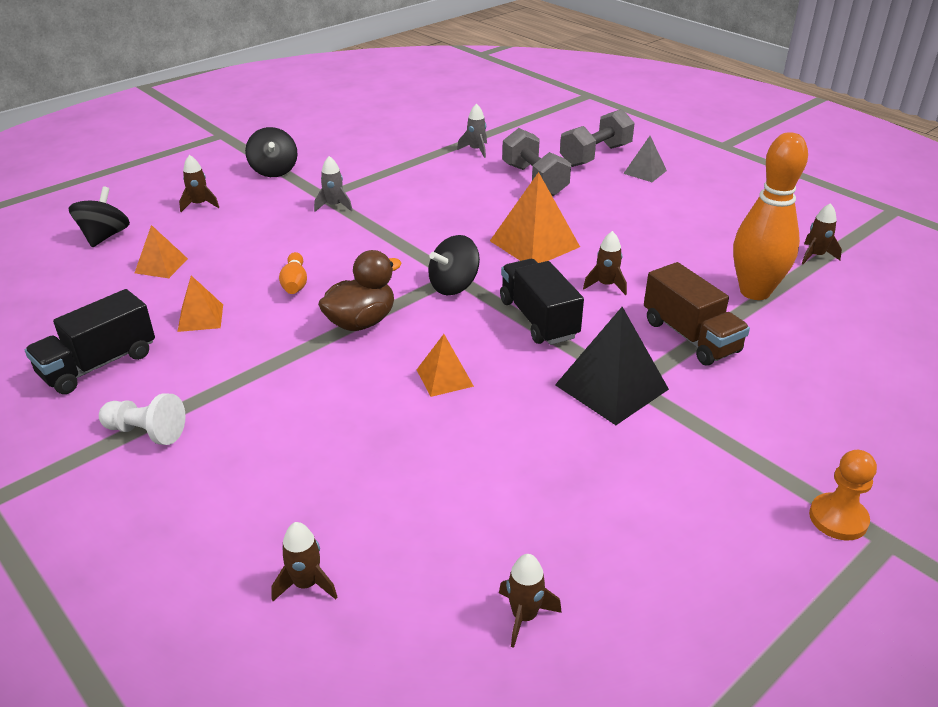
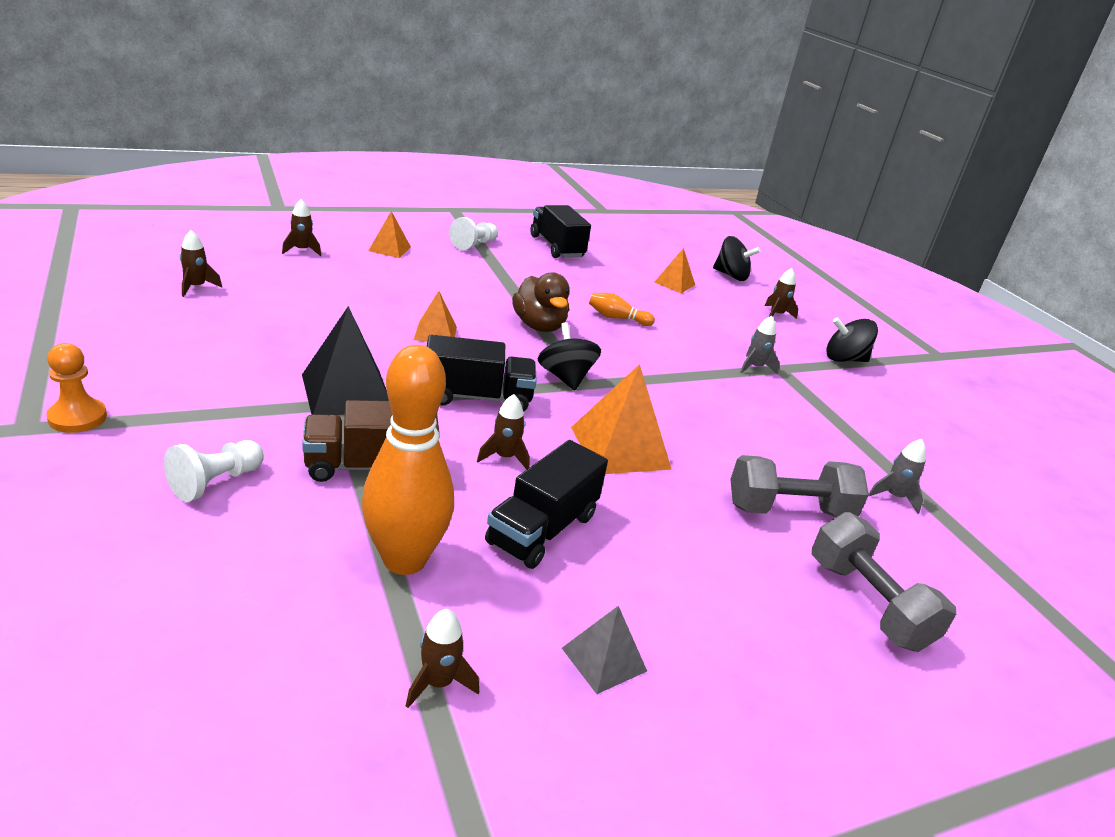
camera: 105 degrees right, 5 degrees down
(200, 317) = (590, 280): orange pyramid -> orange pyramid (389, 249)
(645, 172) = (796, 632): grey pyramid -> grey pyramid (604, 659)
(663, 254) = (542, 529): none -> black truck
(797, 395) = (215, 482): none -> white pawn

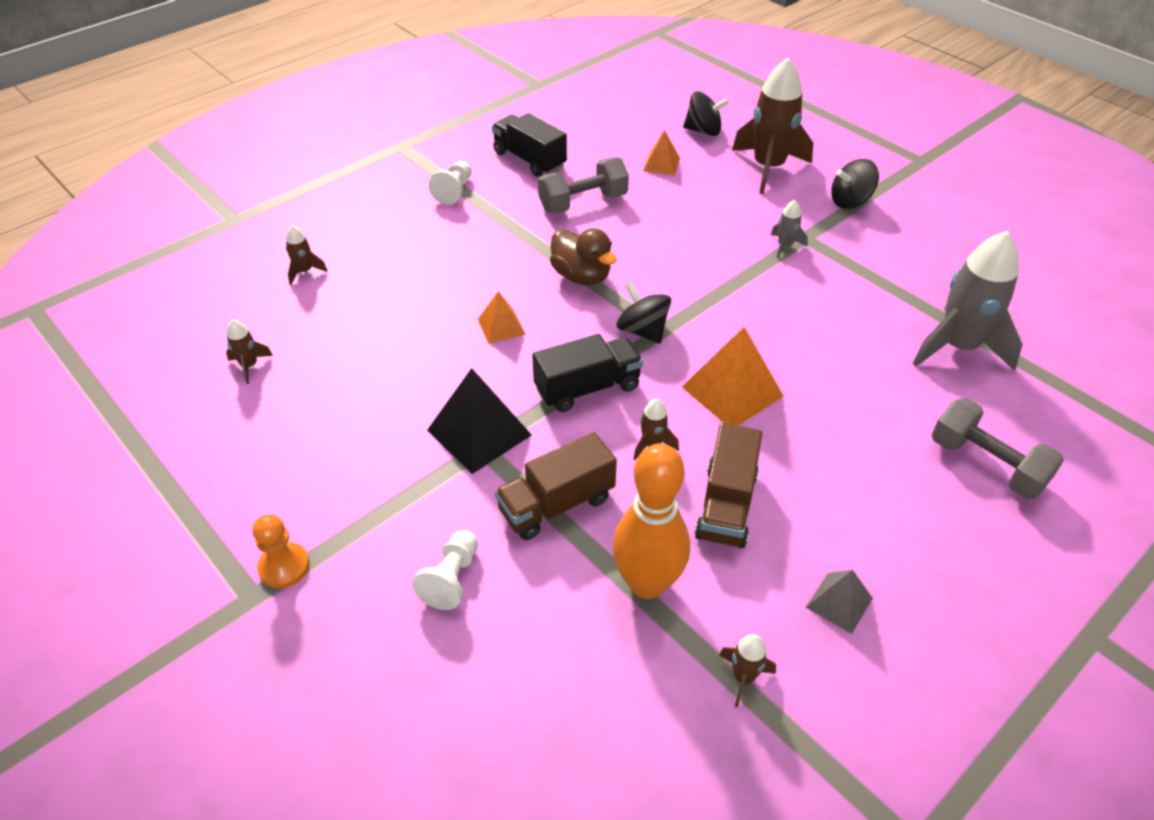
camera: 15 degrees left, 15 degrees up
(389, 249) = (382, 232): orange pyramid -> none
(542, 529) = (726, 505): black truck -> brown truck
(617, 318) = (640, 235): orange bowling pin -> none
(776, 315) = (768, 168): brown rocket -> brown rocket, size x2.31
(789, 510) = (890, 398): grey dumbbell -> grey dumbbell (583, 202)
(894, 497) = (958, 347): grey rocket -> grey rocket, size x2.31

